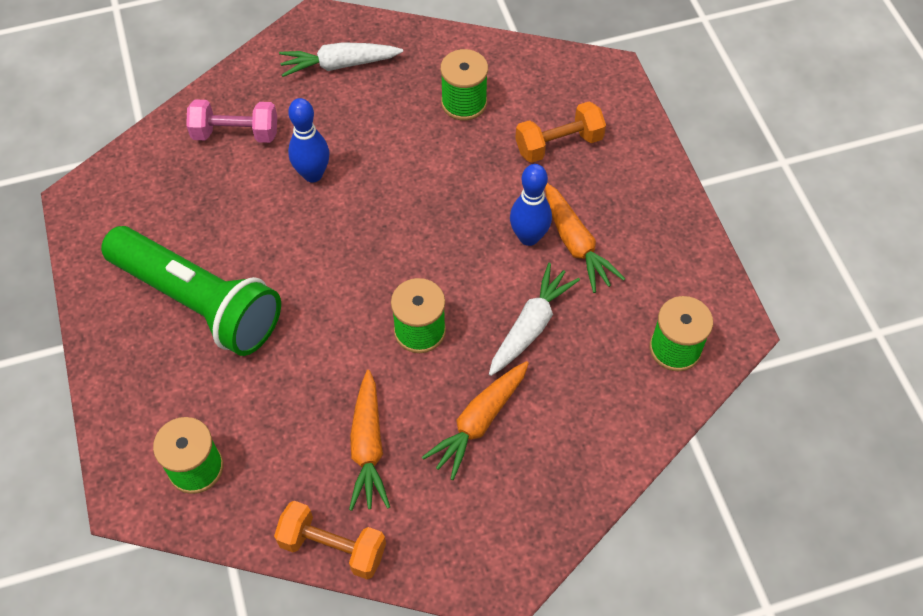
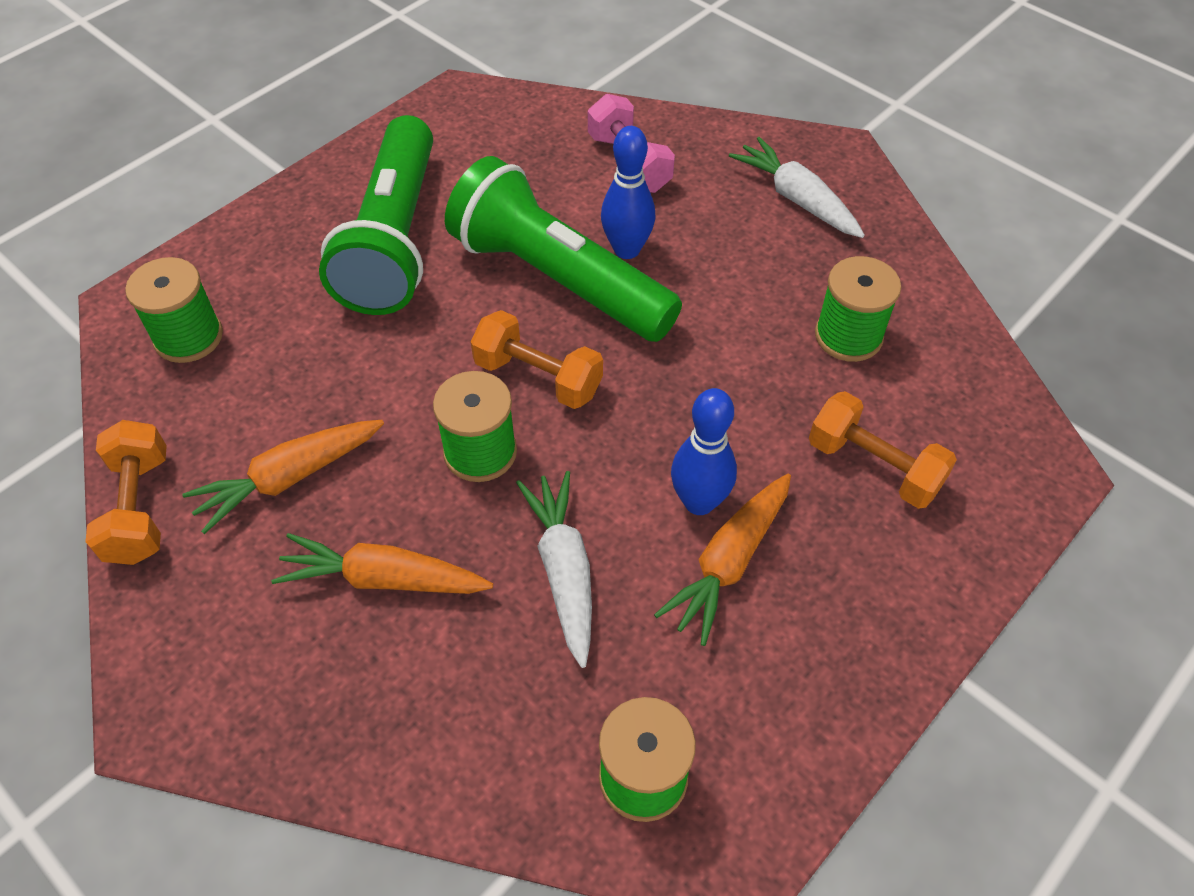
camera: 60 degrees right, 5 degrees down
(310, 224) = (558, 279): none -> green flashlight
(383, 273) = (538, 377): none -> orange dumbbell
(531, 325) = (563, 569): white carrot -> white carrot turned 105 degrees counterclockwise

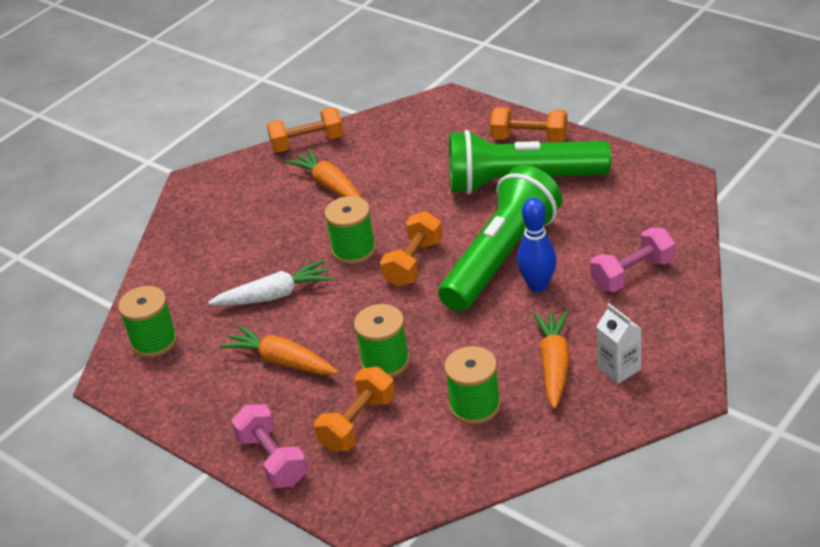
camera: 90 degrees right, 15 degrees down
(188, 337) = (424, 126): green spool -> green spool (385, 362)
(294, 220) = (529, 139): none -> orange dumbbell
(382, 578) = (268, 231): orange carrot -> orange carrot (554, 364)
(699, 502) = (324, 344): blue bowling pin -> none
(796, 198) = (619, 368): white carrot -> white carton
(944, 578) = (273, 460): none -> pink dumbbell

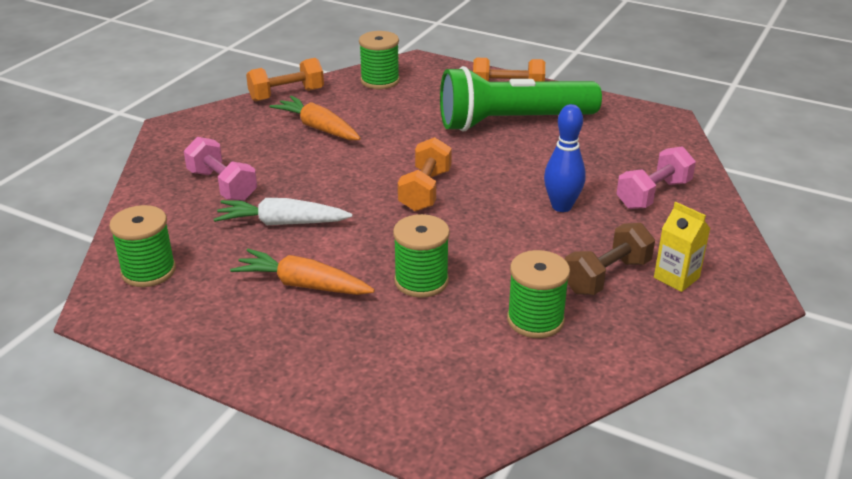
camera: 15 degrees left, 5 degrees down
(273, 460) = (315, 387): pink dumbbell -> pink dumbbell (222, 185)
(275, 295) = (281, 223): white carrot -> white carrot turned 150 degrees counterclockwise
(353, 250) = (358, 181): green spool -> green spool (380, 81)
(358, 423) = (407, 344): orange dumbbell -> none
(501, 258) = (515, 184): green flashlight -> none
(554, 364) = (606, 276): orange carrot -> brown dumbbell
(619, 368) = (676, 278): white carton -> yellow carton

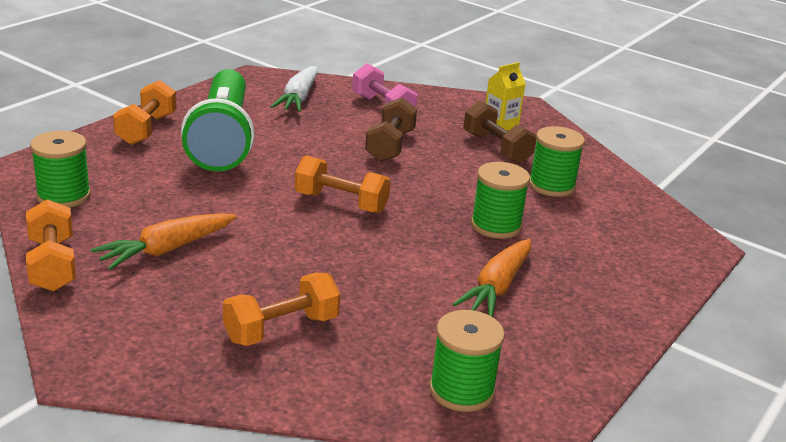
camera: 85 degrees left, 5 degrees down
(222, 185) = (281, 329): pink dumbbell -> orange dumbbell
(281, 223) = (380, 292): white carrot -> white carrot (298, 98)
(561, 206) = (390, 146): blue bowling pin -> brown dumbbell

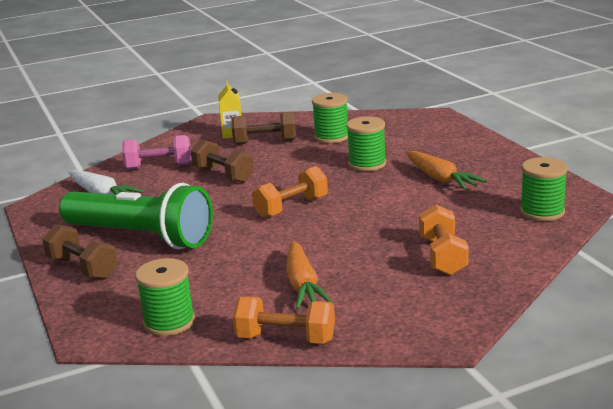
camera: 55 degrees left, 5 degrees down
(146, 129) = (83, 268): orange dumbbell -> brown dumbbell

